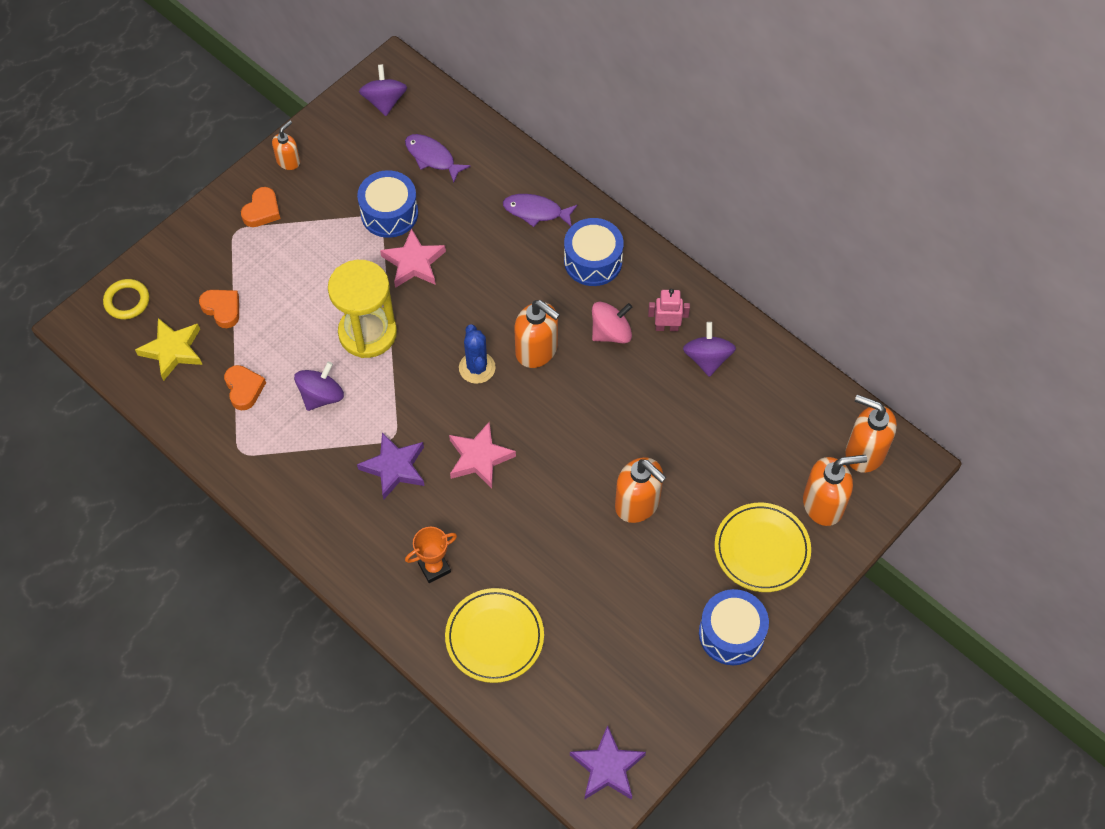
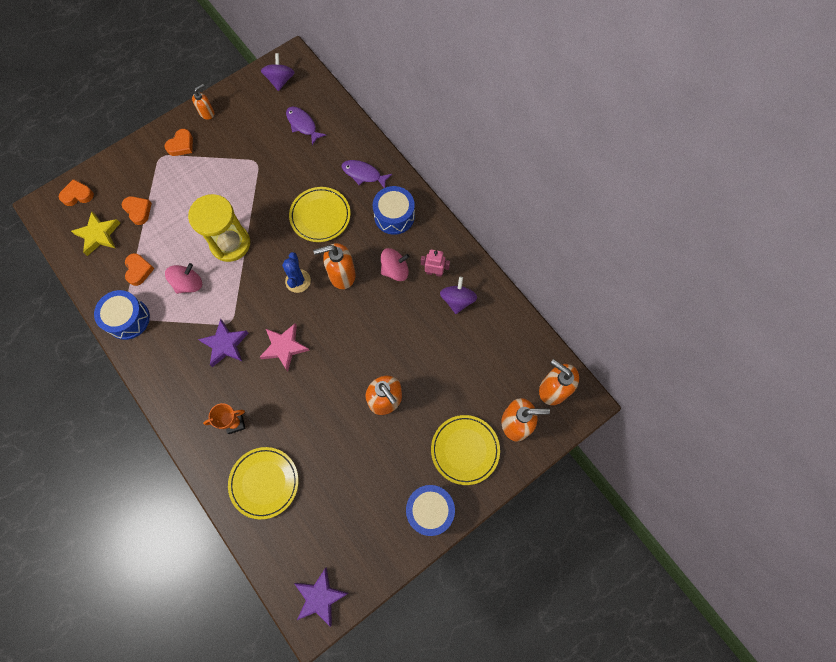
camera: 10 degrees right, 10 degrees up
(127, 301) = (77, 195): yellow ring -> orange heart
(321, 396) = (189, 284): purple spinning top -> pink spinning top
(389, 213) = (265, 160): blue drum -> blue drum (128, 319)
(413, 263) = (273, 198): pink star -> none
(487, 277) = (320, 216): none -> yellow plate
(537, 350) = (341, 275): orange soap dispenser -> orange soap dispenser turned 120 degrees clockwise

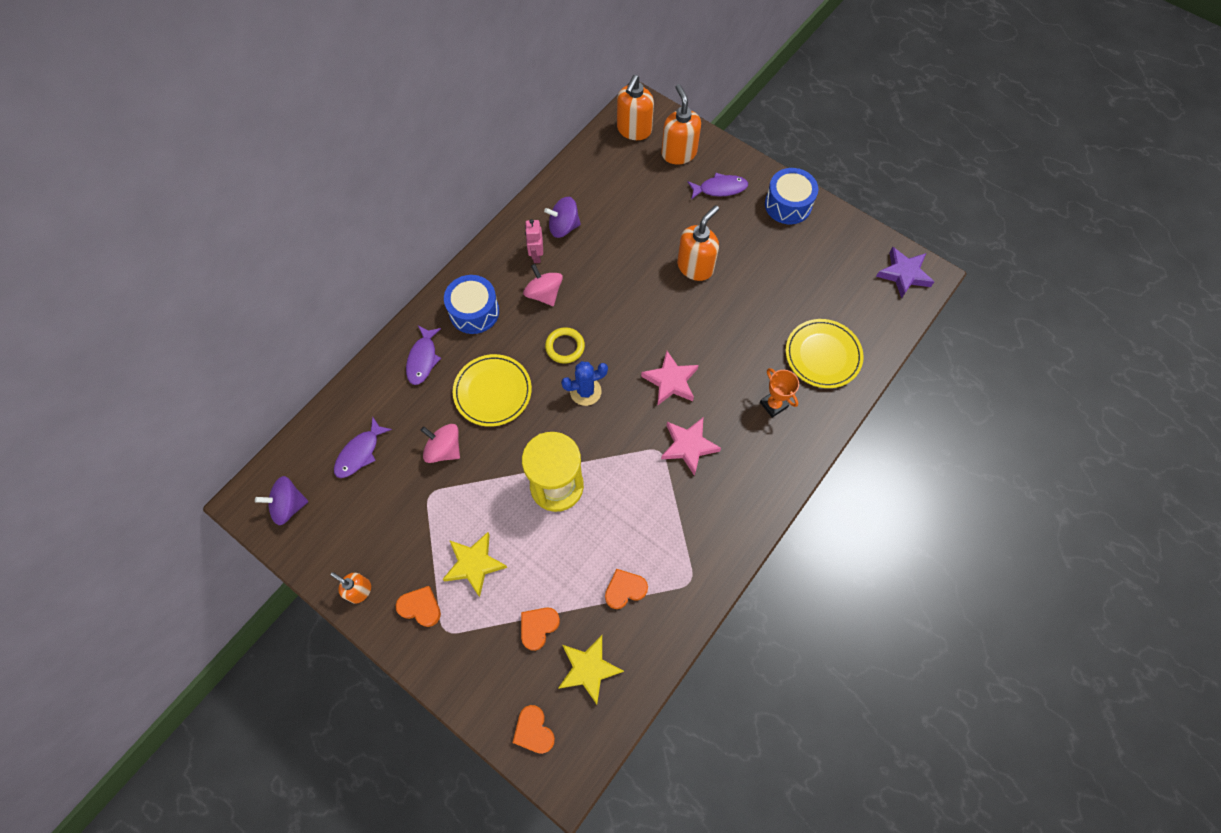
camera: 105 degrees left, 5 degrees down
(128, 319) = (694, 576): blue drum -> none
(189, 284) = (625, 517): pink spinning top -> pink spinning top (444, 449)
(196, 181) = (474, 564): none -> yellow star
(225, 344) = (688, 446): purple star -> pink star
(341, 275) = (565, 347): orange soap dispenser -> yellow ring
(465, 450) = (720, 188): yellow plate -> purple fish

